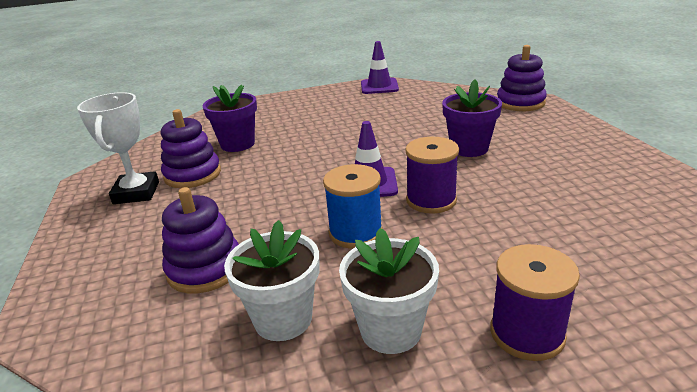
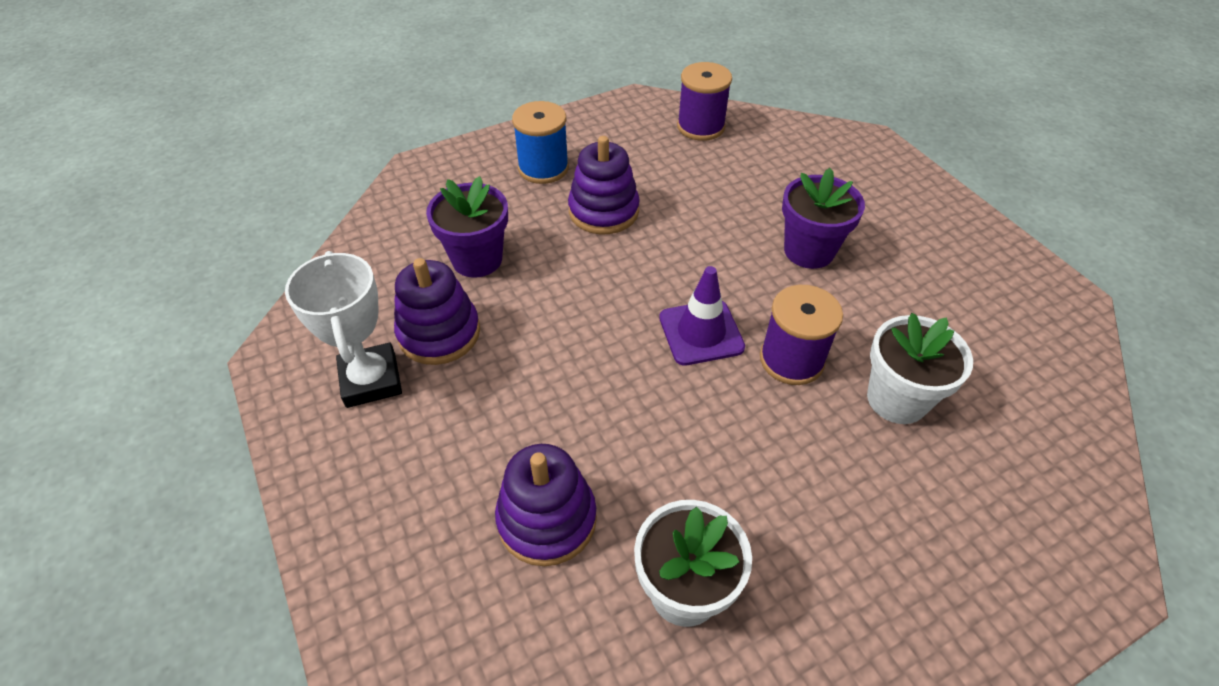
camera: 15 degrees left, 20 degrees up
(355, 233) = (717, 430): blue spool -> blue spool (543, 168)
(379, 86) = (639, 112): purple traffic cone -> none
(391, 330) = (815, 589): white flower pot -> white flower pot (896, 399)
(520, 103) = (849, 147): purple stacking toy -> purple stacking toy (603, 211)
(527, 333) = (961, 571): purple spool -> purple spool (700, 127)

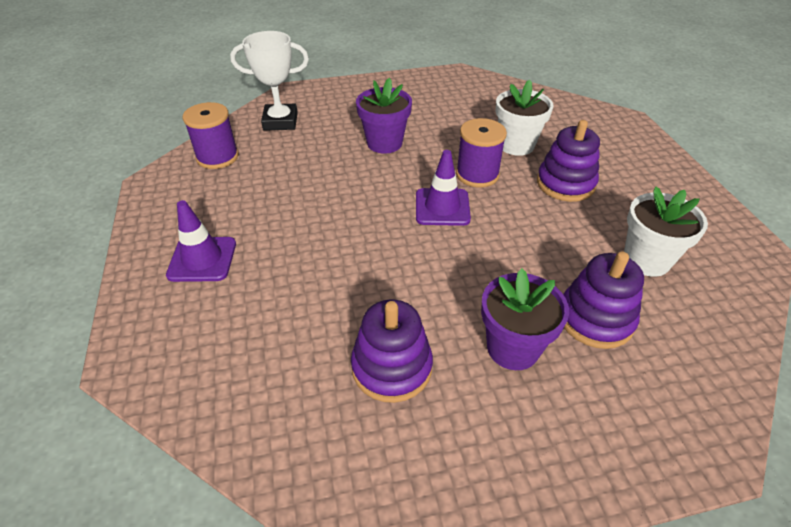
camera: 75 degrees left, 5 degrees down
(371, 380) = (436, 431): white trophy -> white trophy (280, 121)
(477, 259) = (305, 326): purple flower pot -> purple flower pot (513, 348)
(543, 168) = (202, 259): blue spool -> purple traffic cone
(603, 211) = (287, 231): purple stacking toy -> purple stacking toy (565, 184)

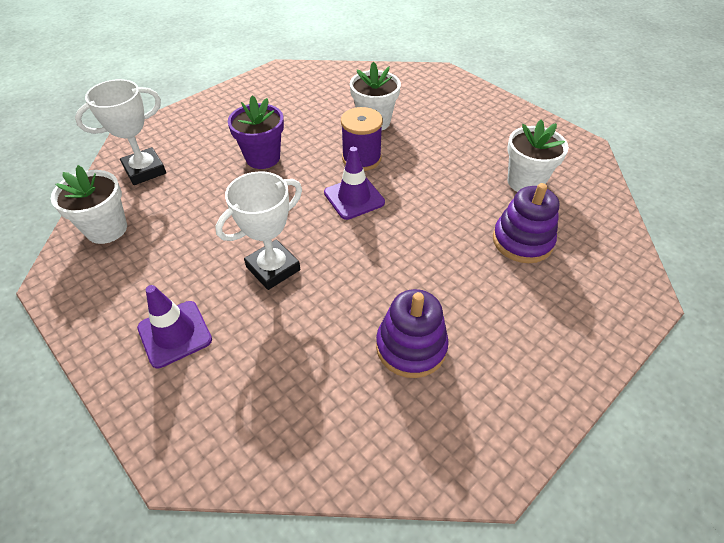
camera: 30 degrees left, 5 degrees up
(217, 157) = (107, 229): purple spool -> white flower pot
(320, 240) = (273, 268): none -> white trophy
(513, 348) = (484, 289): purple flower pot -> none
(565, 184) = (433, 142): purple stacking toy -> none

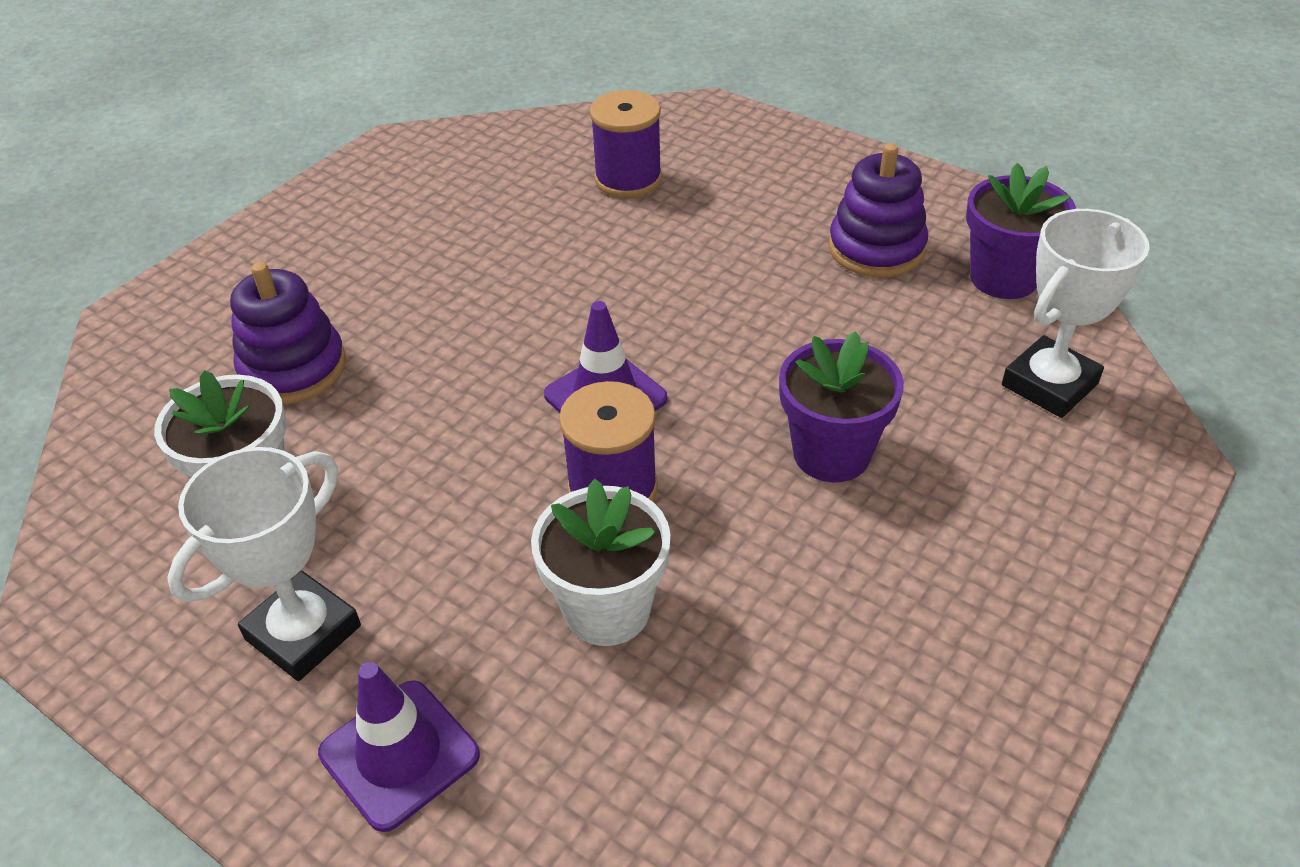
camera: 170 degrees right, 5 degrees down
(107, 229) = (1003, 278): white flower pot -> purple flower pot
(175, 334) = (787, 186): purple traffic cone -> purple traffic cone (399, 754)
(273, 268) = (700, 268): white trophy -> white trophy (303, 633)
(288, 368) = (628, 179): none -> purple spool
(411, 347) = (481, 217): purple stacking toy -> purple stacking toy (876, 248)

